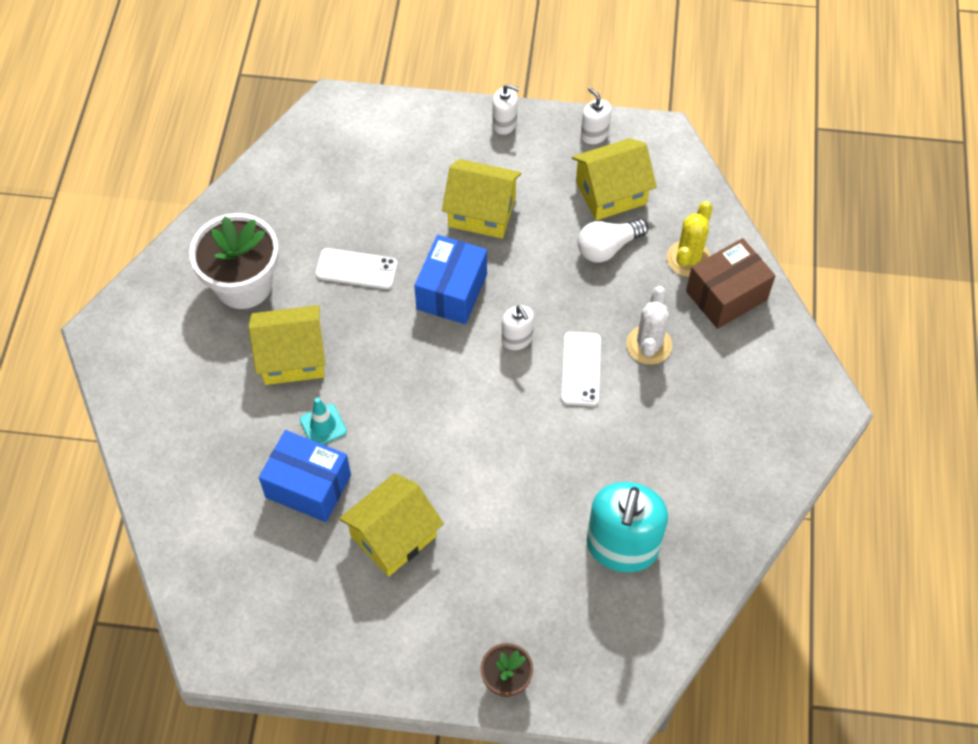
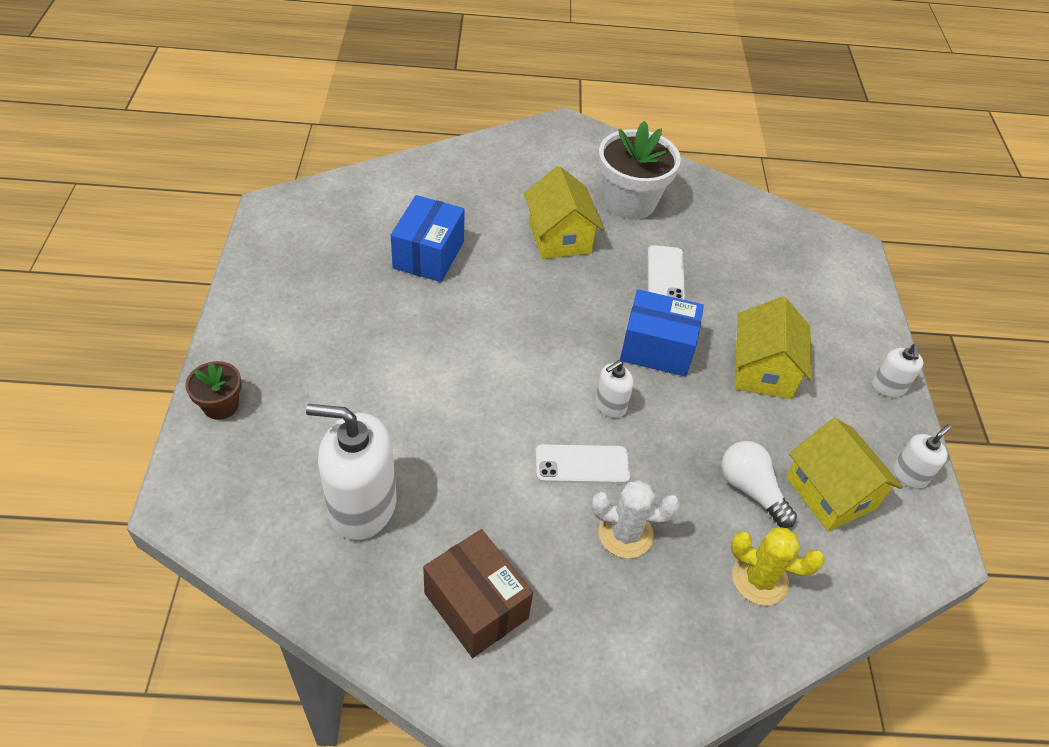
camera: 80 degrees right, 10 degrees down
(323, 425) = (491, 261): turquoise traffic cone -> none
(393, 536) = (378, 315): yellow house -> none
(622, 546) = (362, 506): turquoise soap dispenser -> white soap dispenser
(726, 295) = (715, 625): brown box -> brown box (476, 605)

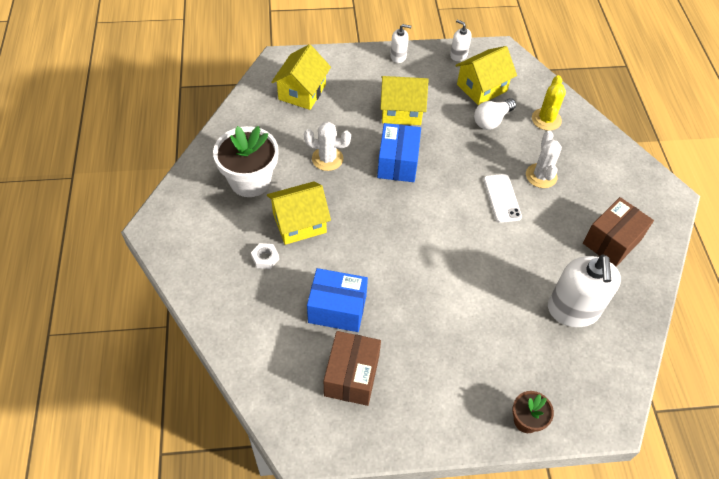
camera: 95 degrees left, 5 degrees up
(338, 255) = (351, 376): none -> brown box
(512, 204) = (265, 258): none -> white nut
(610, 405) = (452, 186): white soap dispenser -> none
(665, 275) = (327, 159): white phone -> white cactus
(790, 264) = (302, 92): none -> yellow house

